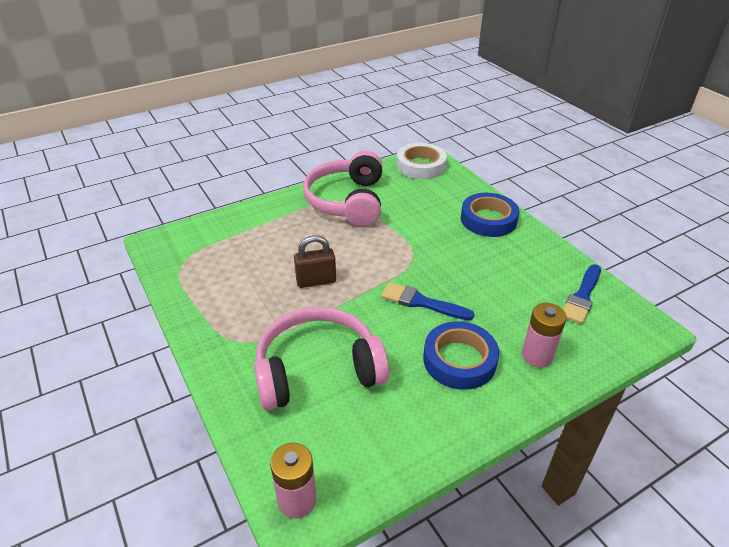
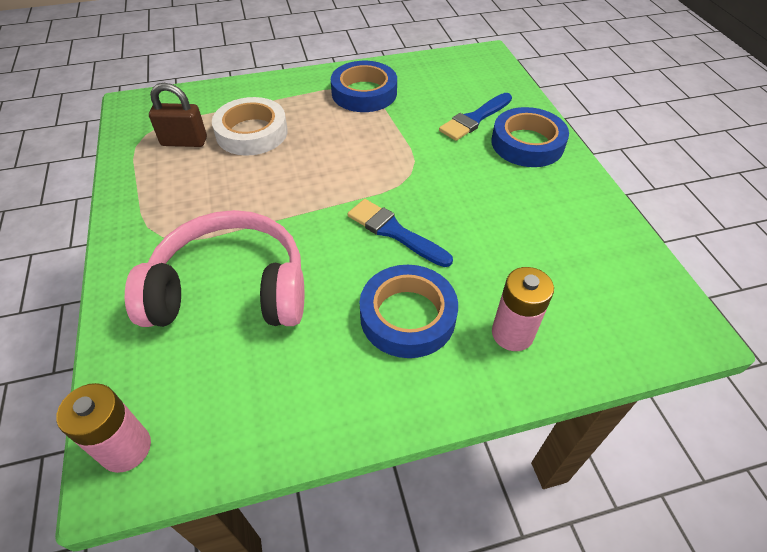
camera: 15 degrees right, 10 degrees up
(316, 281) = (282, 181): brown padlock -> brown padlock (184, 142)
(347, 201) = (364, 93): pink headphones -> blue tape
(421, 165) = (472, 64): white tape -> white tape (252, 132)
(582, 297) = (609, 267): blue brush -> blue brush (474, 119)

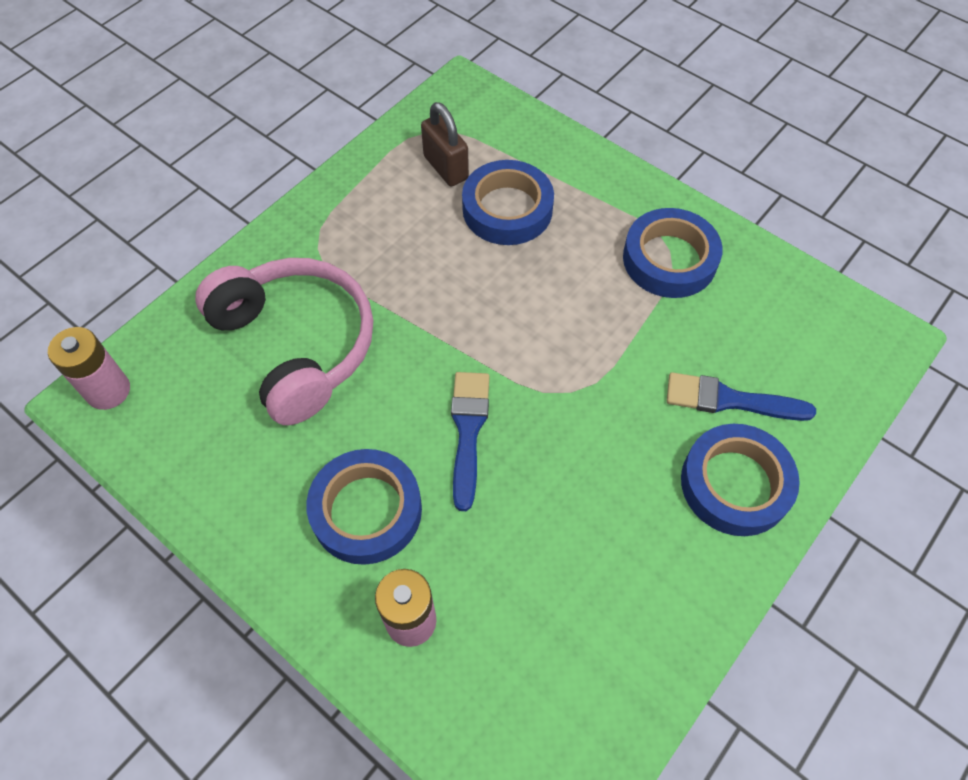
camera: 55 degrees right, 10 degrees up
(252, 132) = (507, 209): white tape -> blue tape

